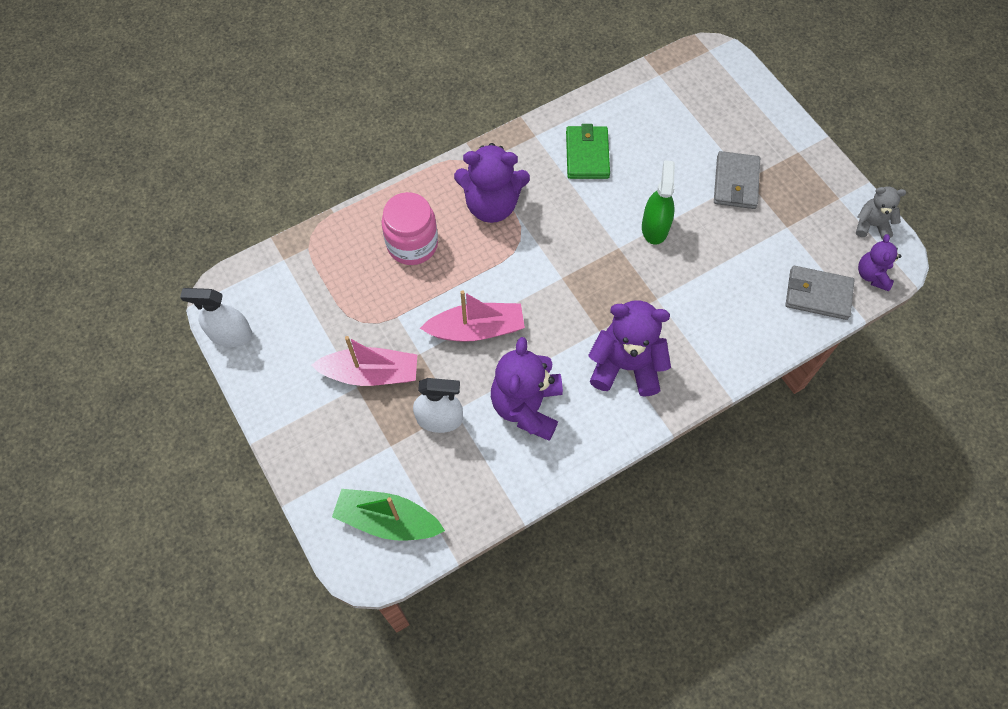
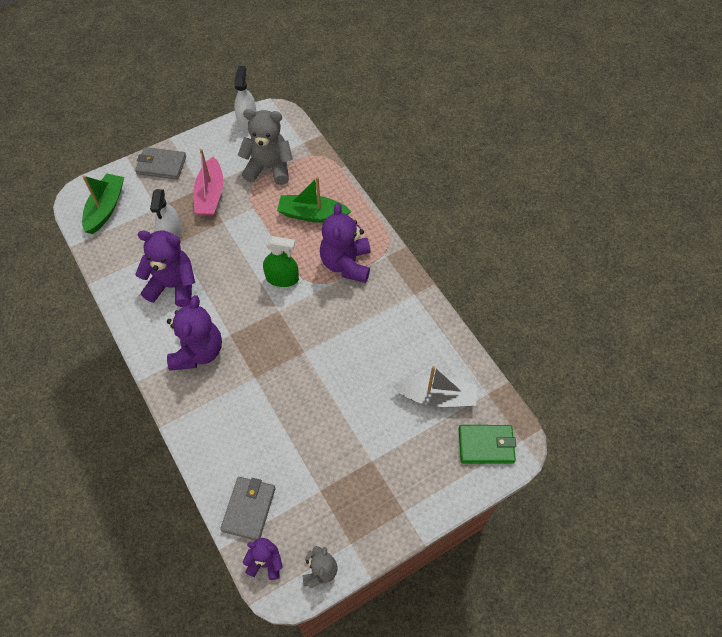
camera: 90 degrees right, 5 degrees down
(327, 300) = (269, 168): none -> grey teddy bear
(412, 244) = (312, 214): pink jar -> green boat
(476, 329) = (238, 255): pink boat -> none
(587, 155) = (396, 332): green wallet -> green wallet (486, 445)
(655, 227) = (322, 380): green spray bottle -> green spray bottle (282, 278)
(667, 119) = (436, 397): none -> grey boat
(735, 182) = (368, 450): grey wallet -> grey wallet (161, 165)

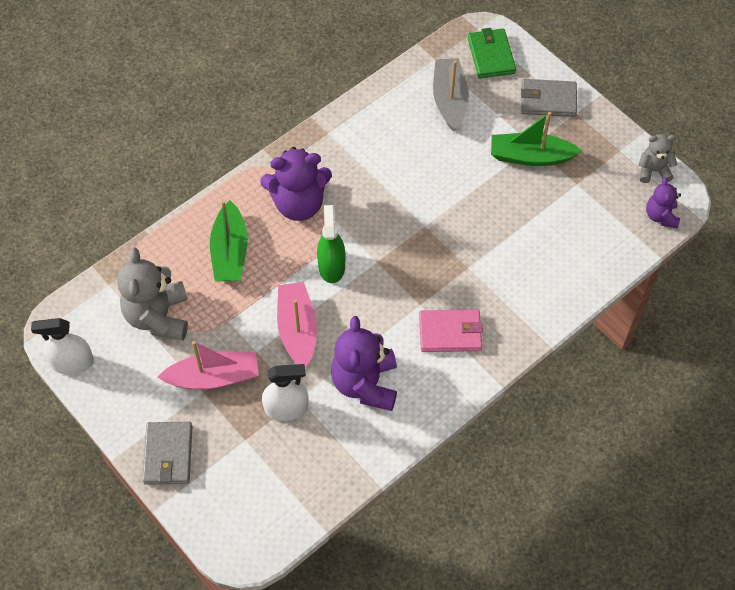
camera: 100 degrees left, 0 degrees up
(105, 208) = (255, 506): green boat -> green boat (530, 156)
(198, 352) = (450, 333): purple teddy bear -> pink wallet
(233, 249) = (297, 329): none -> pink boat
(249, 509) = (614, 241): grey wallet -> grey wallet (548, 100)

